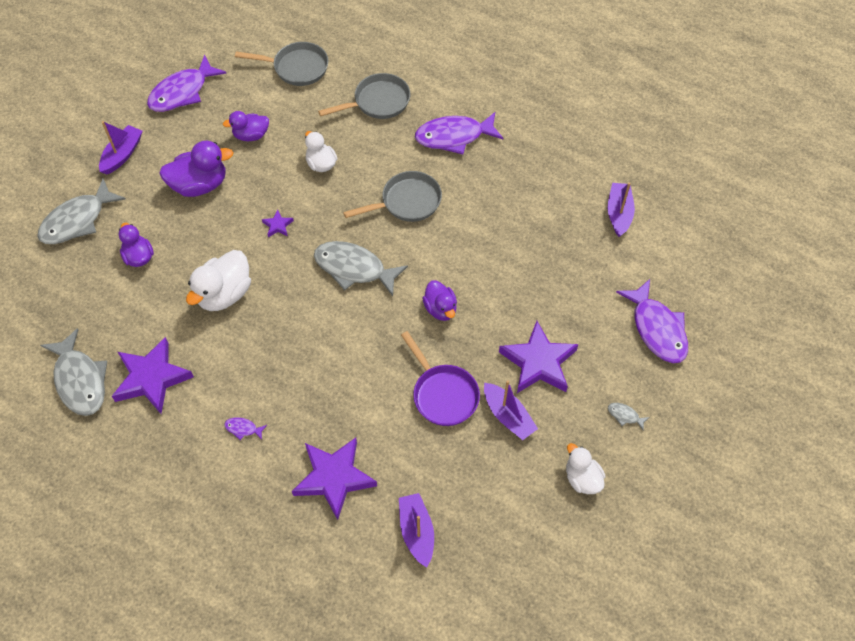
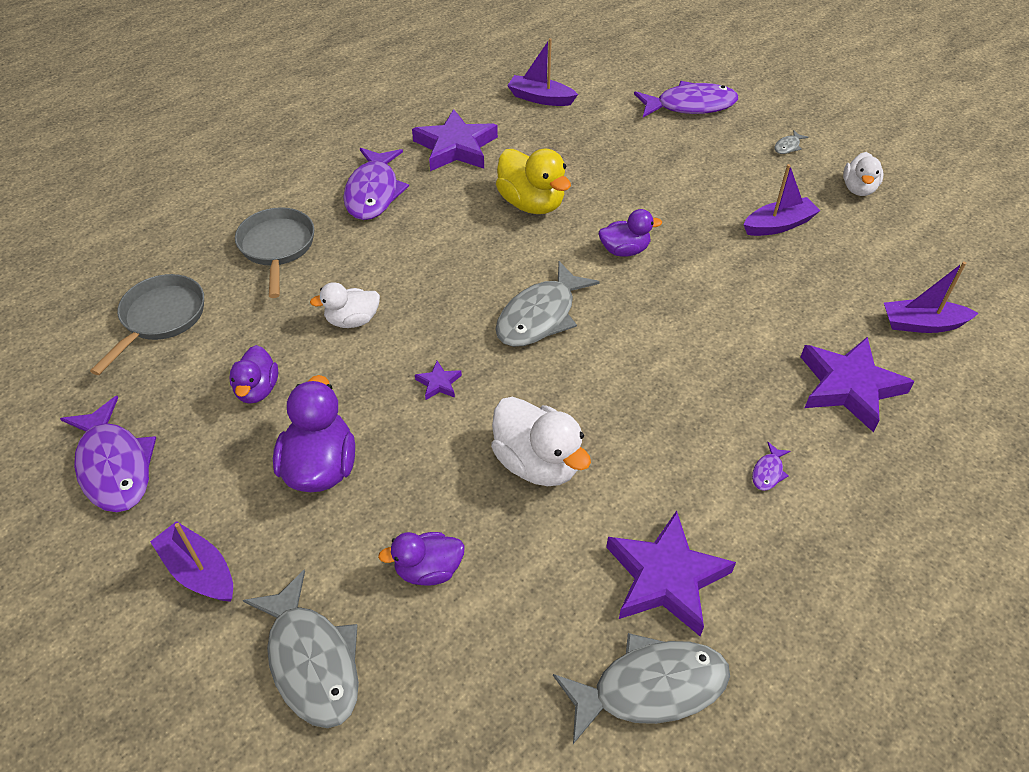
camera: 75 degrees left, 10 degrees down
(407, 202) = (455, 250): grey pan -> none
(443, 394) = (743, 270): purple pan -> none
(475, 237) = (531, 203): none -> yellow duck
(538, 362) = (714, 190): purple star -> purple star (455, 147)
(582, 478) = (858, 189): white duck -> white duck turned 60 degrees counterclockwise

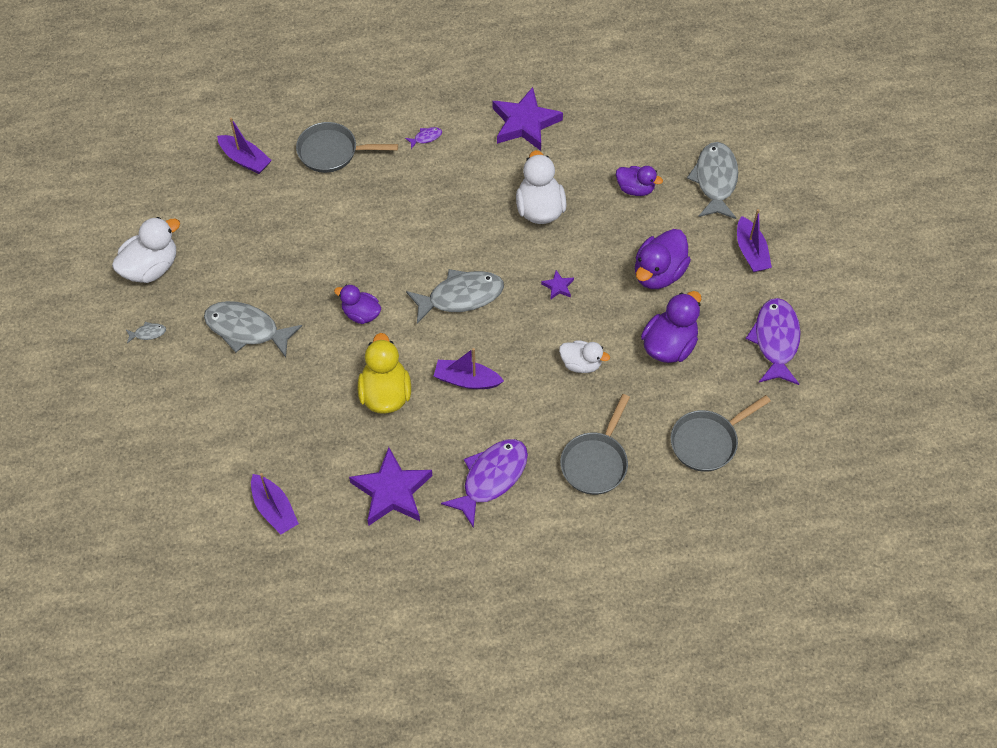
camera: 145 degrees left, 10 degrees up
(257, 389) = (669, 345): purple duck -> purple duck, size x1.58
(650, 688) = (572, 89): grey fish -> grey fish (246, 329)
(690, 106) = (167, 422): purple fish -> none
(778, 225) = (240, 272): purple boat -> purple boat (467, 380)
(849, 387) = (332, 152): purple star -> grey pan
(858, 189) = (151, 267): white duck -> white duck, size x1.58

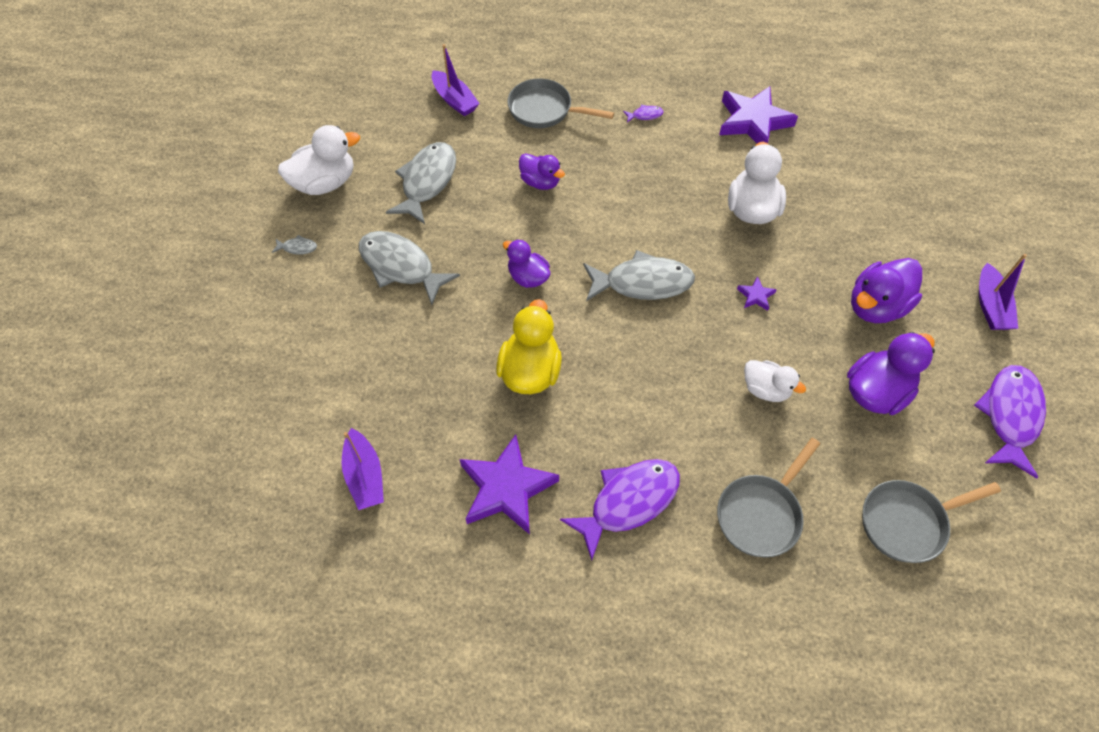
camera: 15 degrees right, 0 degrees up
(467, 380) = (627, 377): purple boat -> none
(635, 189) = (863, 210): purple duck -> purple duck (540, 182)
(715, 180) = (957, 220): grey fish -> grey fish (427, 182)

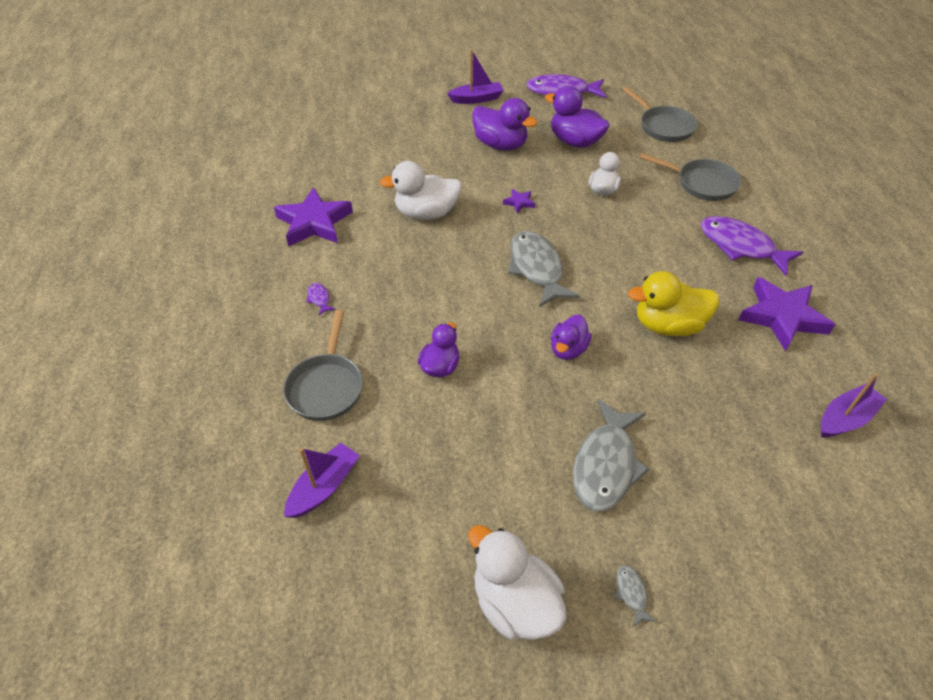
camera: 105 degrees left, 10 degrees down
(427, 182) = (473, 476): grey fish -> none

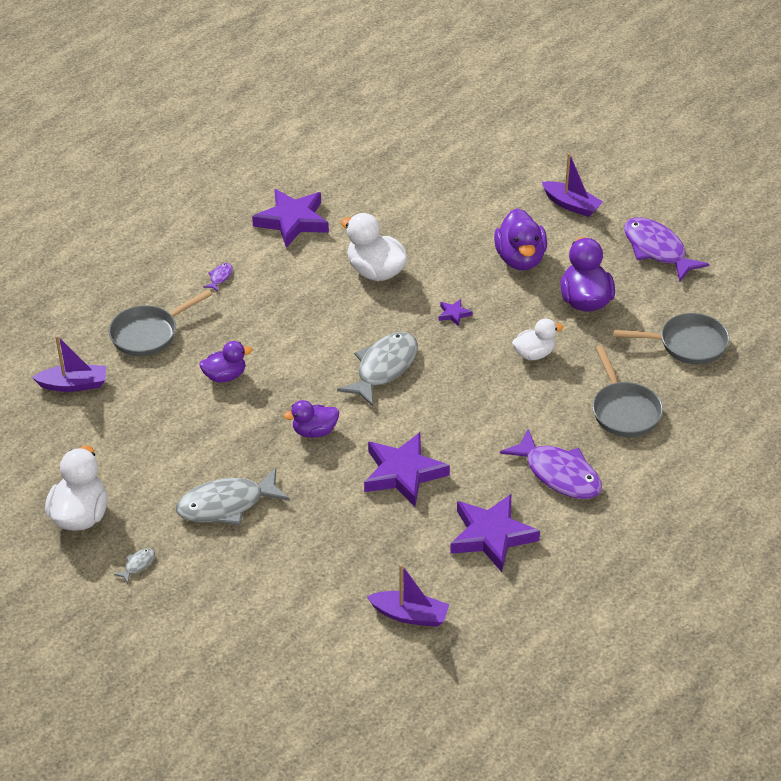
camera: 50 degrees right, 5 degrees down
(663, 126) = (688, 344): grey pan -> grey pan turned 105 degrees counterclockwise
(668, 325) = (403, 473): yellow duck -> purple star
(740, 246) = (559, 474): purple fish -> purple fish turned 135 degrees clockwise

